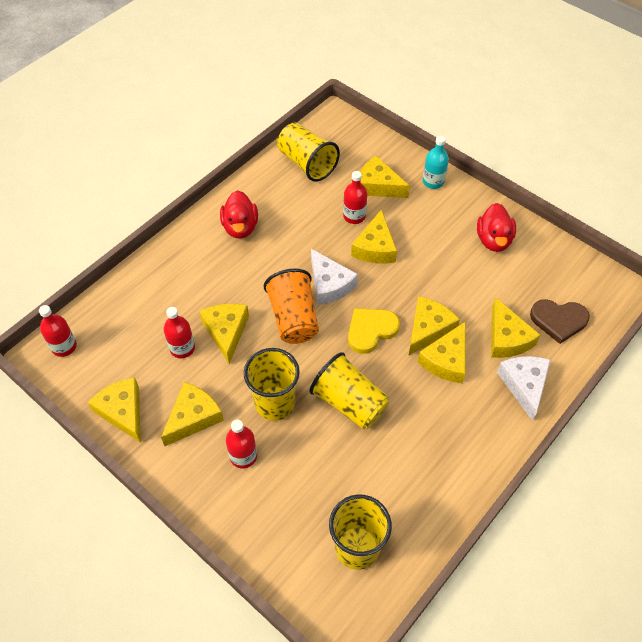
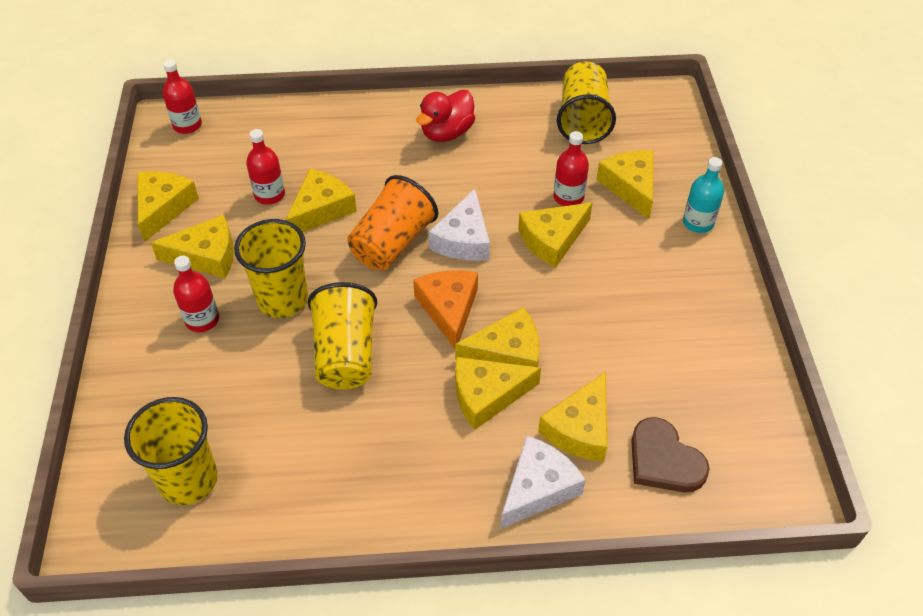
camera: 45 degrees right, 5 degrees down
(371, 330) = (449, 309): yellow heart -> orange cheese
(493, 240) = (693, 325): red duck -> none

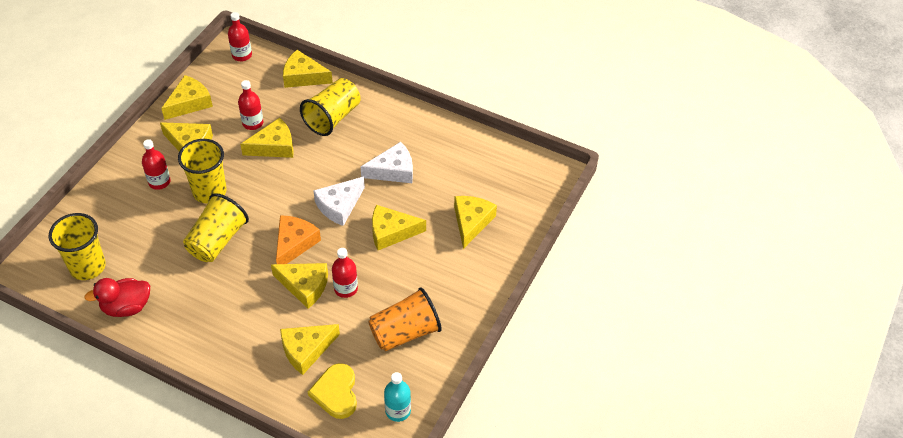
camera: 30 degrees right, 0 degrees up
(392, 243) = (297, 187): orange cup -> orange cup (405, 332)
(447, 133) = (389, 131): red duck -> red duck (126, 307)
(487, 395) = (272, 304): yellow cheese -> yellow cheese (303, 76)
(538, 488) = (255, 369): white cheese -> white cheese (393, 170)
(568, 197) = (426, 210): red bottle -> red bottle (346, 288)
(582, 120) = (483, 163): yellow cup -> yellow cup (332, 118)
(664, 460) = (336, 393): brown heart -> yellow heart
(698, 223) = (492, 267): turquoise bottle -> turquoise bottle (398, 411)

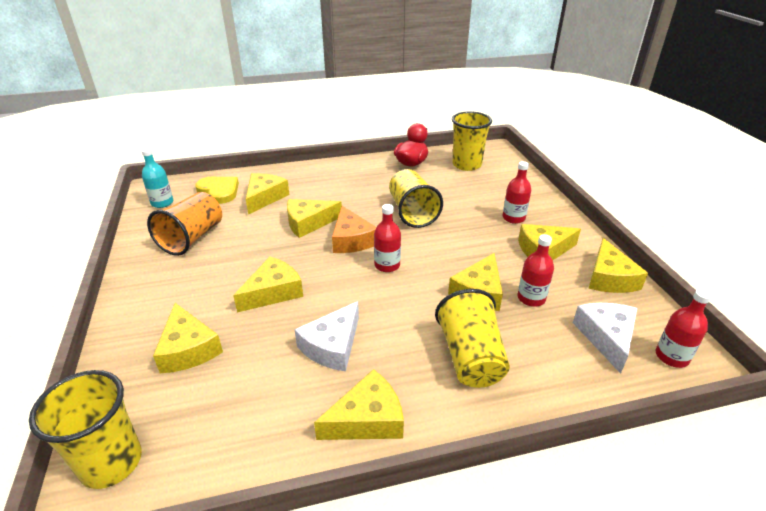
camera: 140 degrees right, 15 degrees down
(209, 191) = (469, 233): yellow cup -> yellow cup (111, 462)
(303, 76) = (575, 382): yellow cheese -> yellow cheese (367, 419)
(339, 205) = (349, 283): white cheese -> white cheese (606, 337)
(346, 288) = (272, 237): red bottle -> red bottle (387, 265)

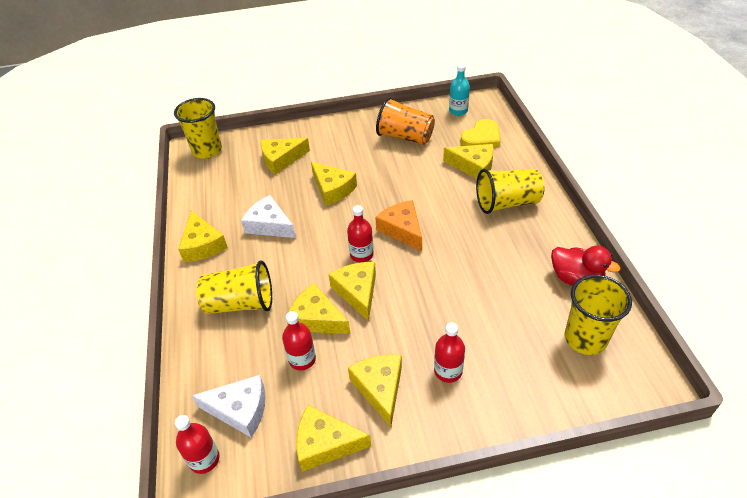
camera: 95 degrees right, 10 degrees up
(308, 223) = (430, 199): yellow cheese -> yellow cheese (357, 292)
(351, 240) = (402, 229): orange cheese -> orange cheese turned 75 degrees clockwise
(412, 212) = (454, 275): yellow cup -> yellow cup (507, 203)

